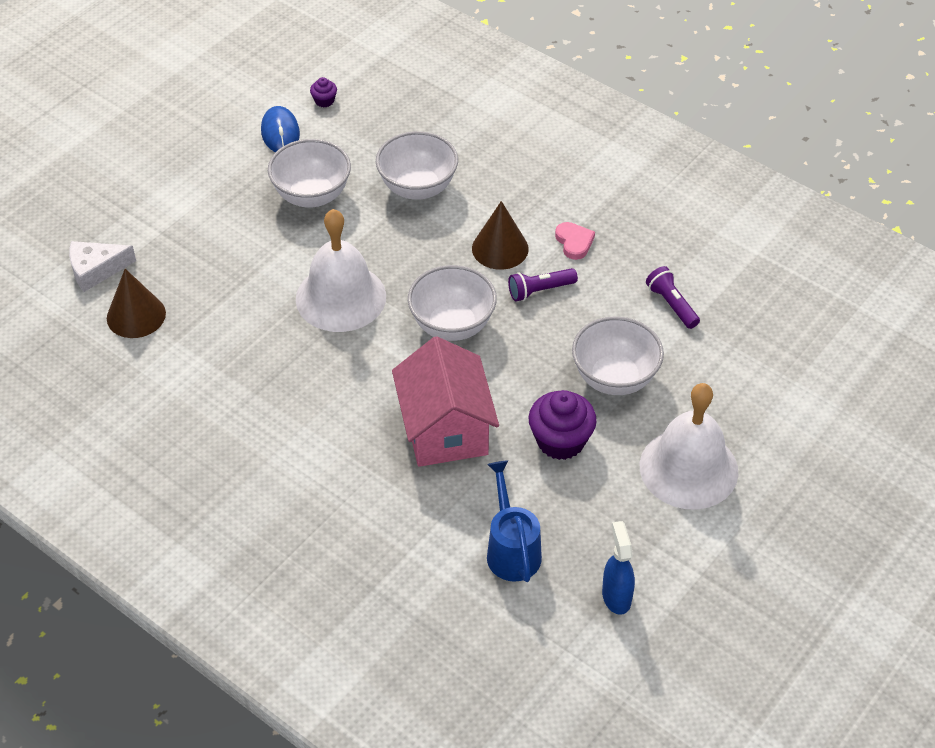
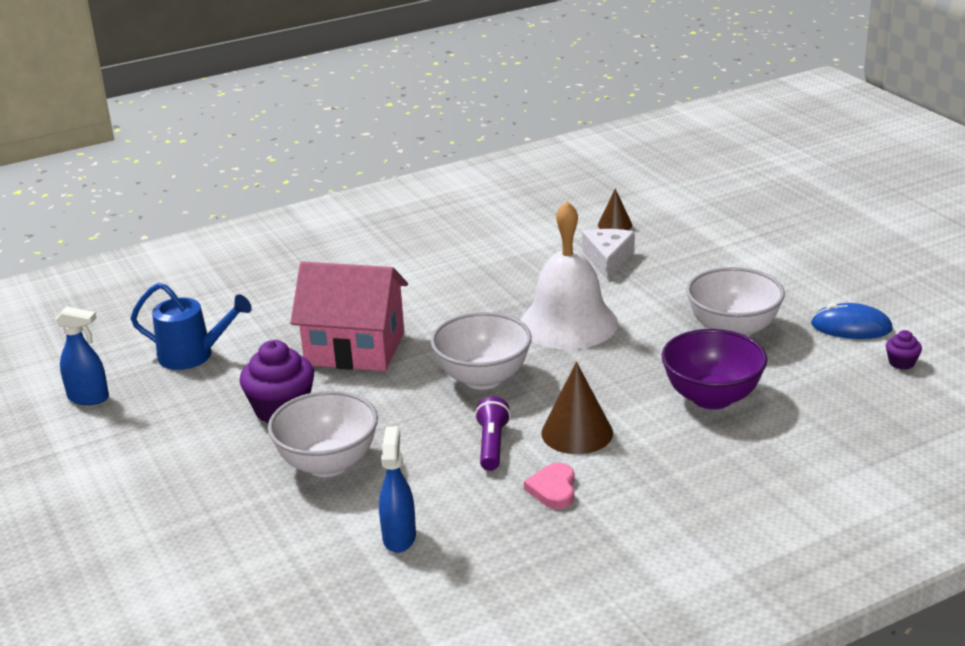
camera: 115 degrees right, 20 degrees down
(96, 270) = (685, 213): white cheese -> white cheese (608, 259)
(136, 315) = (615, 225): brown cone -> brown cone, size x0.61
(417, 188) = (712, 397): white bowl -> purple bowl
(574, 242) = (553, 489): pink heart -> pink heart turned 90 degrees clockwise
(671, 304) = (399, 537): purple flashlight -> blue spray bottle
(688, 468) = (172, 480): white bell -> none

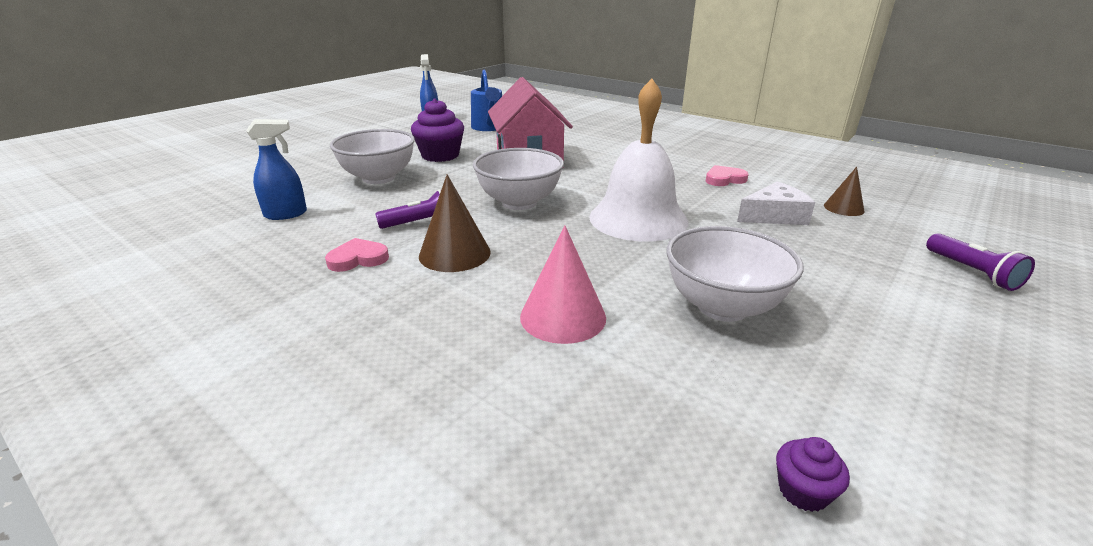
camera: 65 degrees right, 0 degrees up
(512, 254) = (724, 179): none -> pink heart
(712, 397) = (563, 316): purple bowl -> pink cone
(740, 224) = (972, 272): none -> purple flashlight
(851, 327) = (847, 409): blue mouse -> none

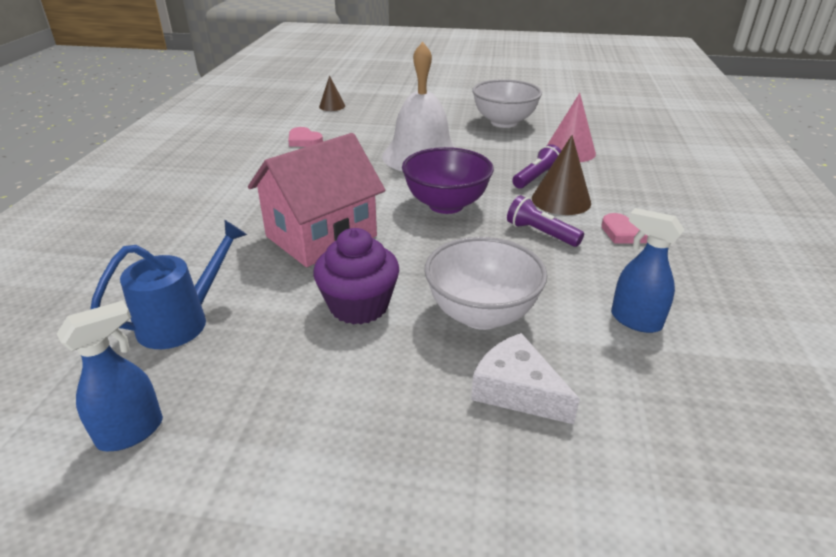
camera: 120 degrees left, 5 degrees up
(519, 202) = (446, 205): white bowl -> purple bowl
(774, 216) = (367, 121): white cheese -> white cheese (517, 390)
(803, 491) = (593, 104): purple cupcake -> none
(972, 272) = (396, 84): purple flashlight -> purple flashlight (536, 177)

